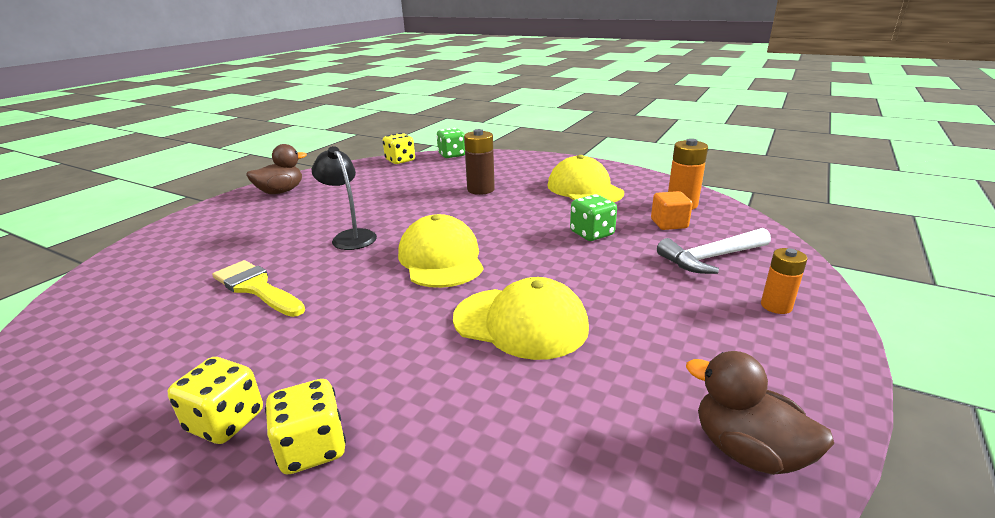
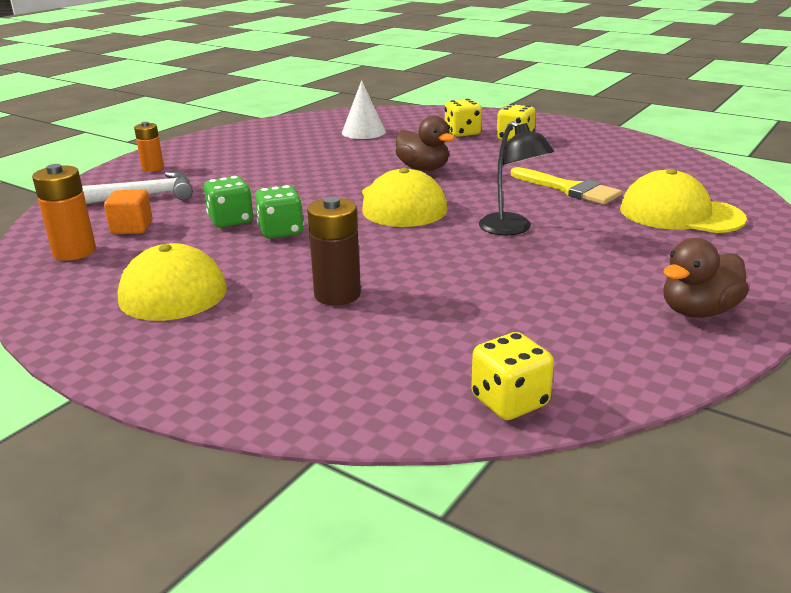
camera: 175 degrees left, 0 degrees up
(452, 155) = (379, 418): green dice -> green dice (281, 231)
(517, 447) = (363, 132): none -> white cone
(520, 322) = (343, 165): yellow cap -> yellow cap (680, 214)
(747, 451) = (259, 130): brown duck -> brown duck (423, 168)

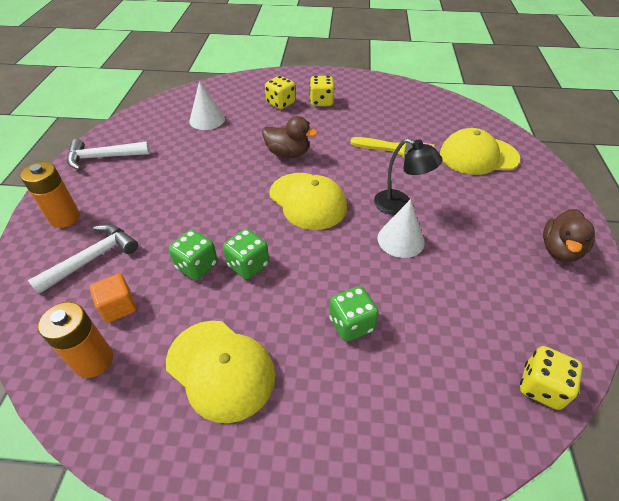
camera: 30 degrees left, 20 degrees up
(153, 168) = (65, 218): orange battery -> orange battery, size x1.50
(230, 139) = (103, 157): none -> white hammer
(337, 294) = (351, 324): brown battery -> green dice
(477, 253) = (400, 240): none -> white cone

